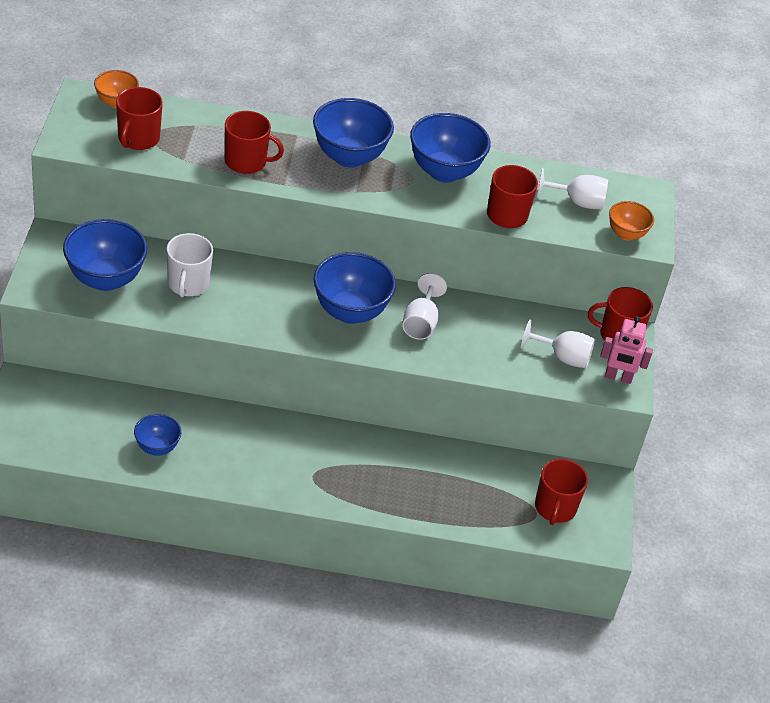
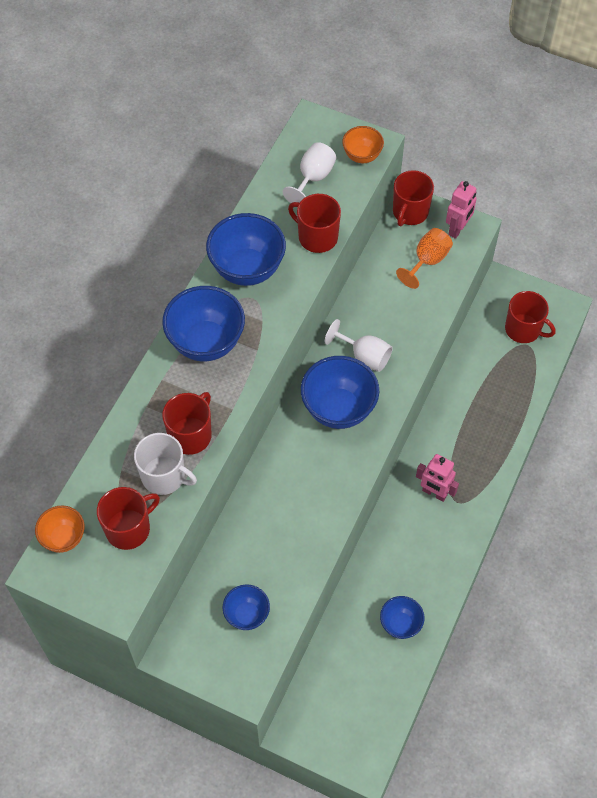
camera: 65 degrees left, 15 degrees up
(105, 279) = (247, 615): blue bowl -> blue bowl, size x0.56
(138, 138) = (129, 528): red mug -> red mug turned 75 degrees counterclockwise
(188, 284) = (271, 540): white mug -> white mug (164, 476)
(316, 455) = (434, 493): none -> pink robot
(563, 357) = (427, 261): white goblet -> orange goblet

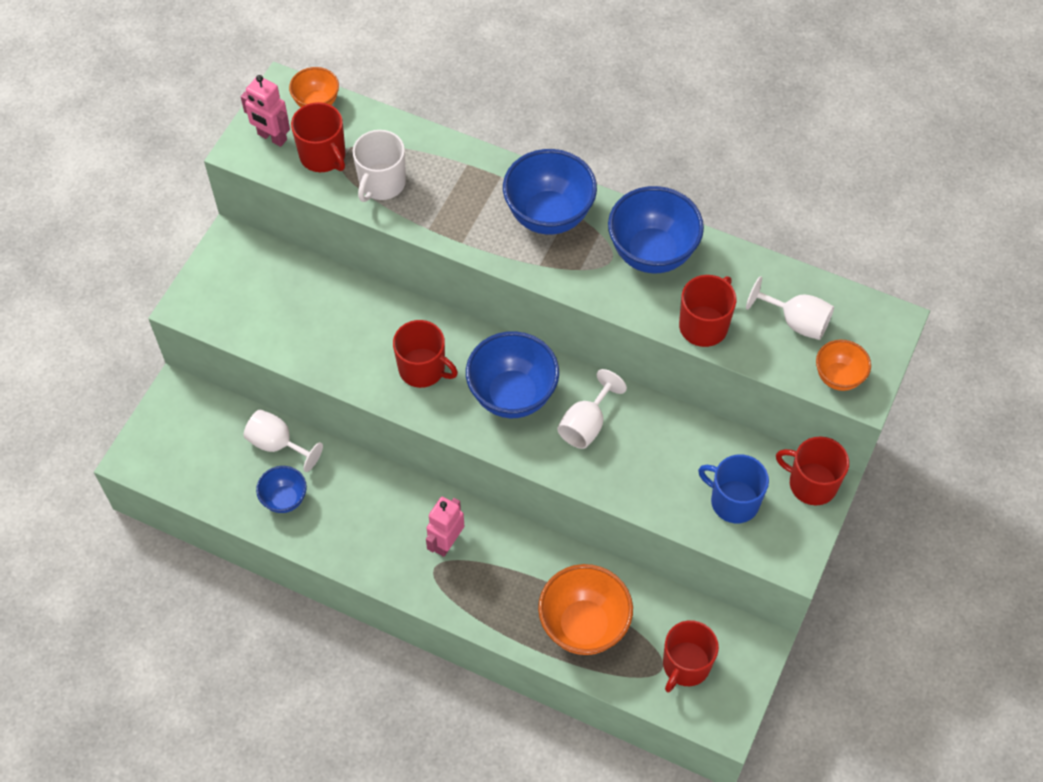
camera: 90 degrees right, 0 degrees up
(191, 435) = (430, 205): red mug -> red mug (423, 369)
(247, 615) = (265, 306): blue bowl -> none
(346, 634) = (277, 444): none -> white goblet
(427, 261) = (733, 501): orange goblet -> blue mug
(457, 229) = (788, 541): pink robot -> pink robot (272, 137)
(498, 395) = (584, 626): none -> orange bowl

